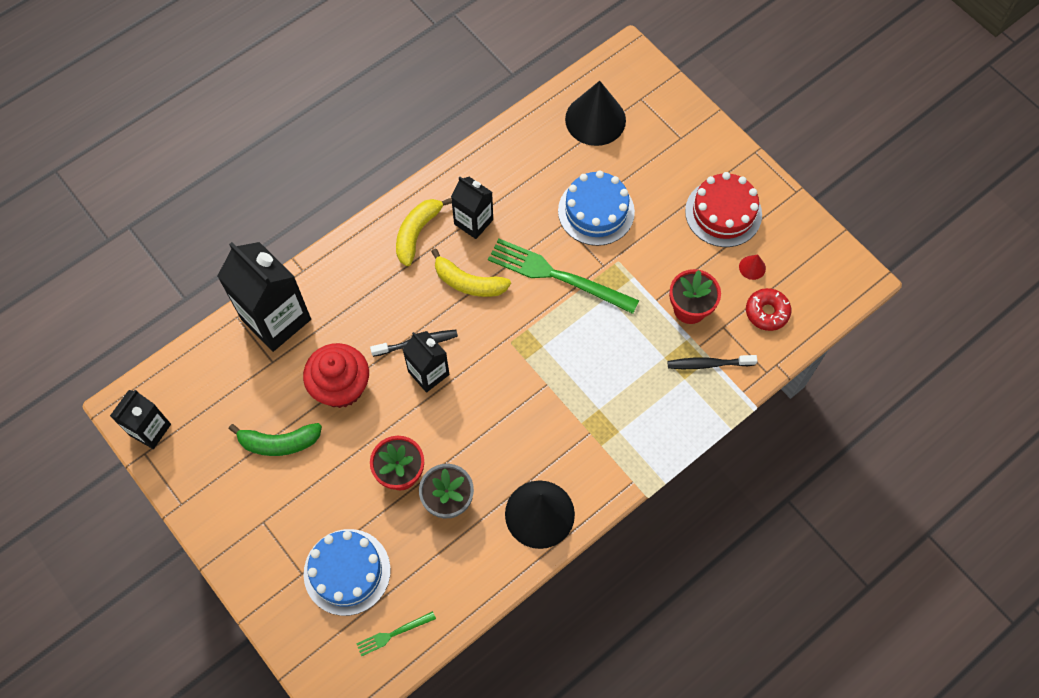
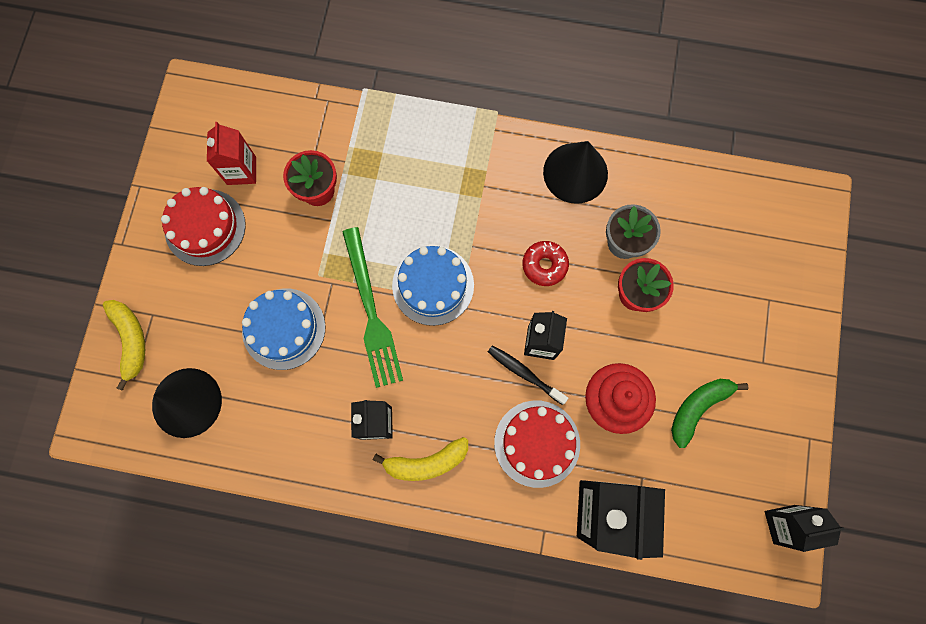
camera: 130 degrees left, 10 degrees up
(279, 443) = (698, 408): green banana -> green banana turned 90 degrees counterclockwise
(347, 572) = (738, 269): blue cake -> blue cake (433, 285)
(362, 312) = (537, 443): none -> red cake
(393, 634) = (746, 201): green fork -> none
(468, 282) = (436, 378): yellow banana -> yellow banana (131, 340)
(708, 364) = (355, 144): black toothbrush -> none
(752, 267) = (241, 171): red cone -> red carton
(767, 312) = (275, 133): red donut -> red donut (544, 265)

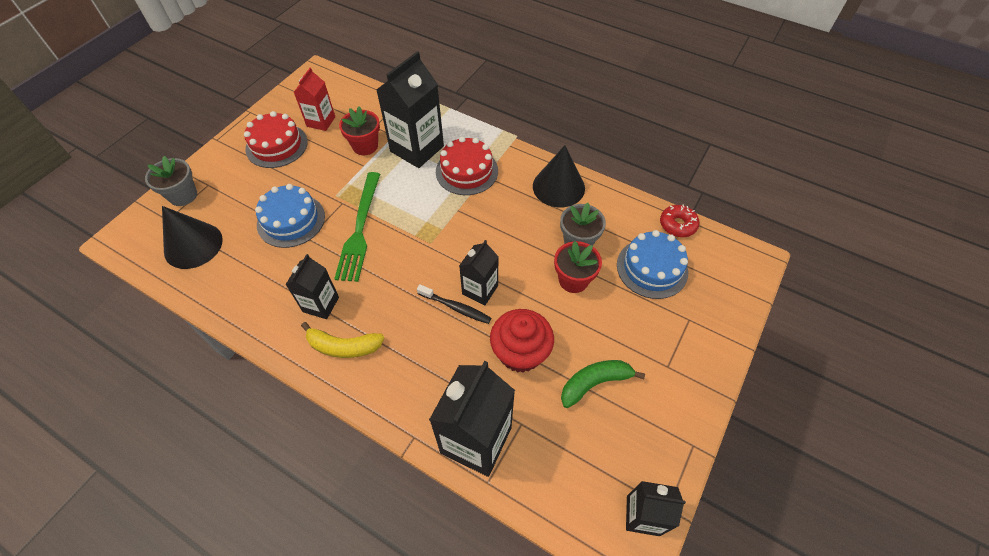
camera: 20 degrees right, 20 degrees down
(131, 340) = (183, 195): yellow banana -> grey flower pot
(384, 173) = (417, 149): none -> black carton
(433, 285) = (415, 226): blue cake -> blue cake (652, 268)
(524, 373) = (456, 307): black toothbrush -> black toothbrush turned 150 degrees clockwise
(537, 443) = (441, 363): red cake -> red cake (466, 171)
(544, 265) = (507, 238): red donut -> red donut (677, 225)

